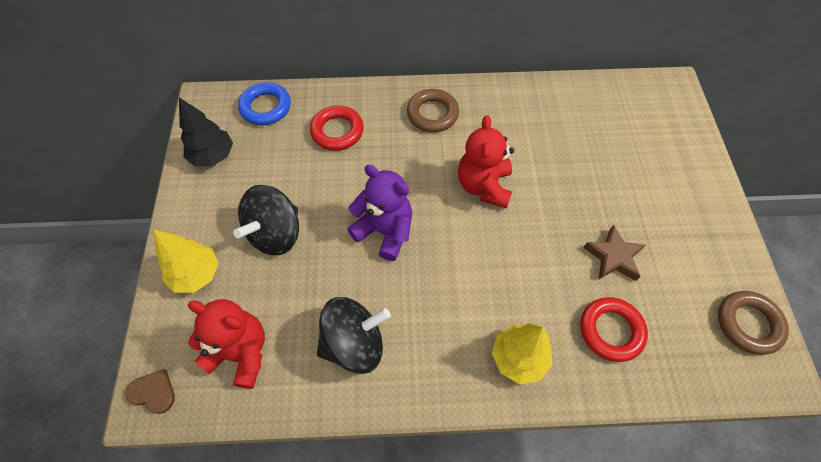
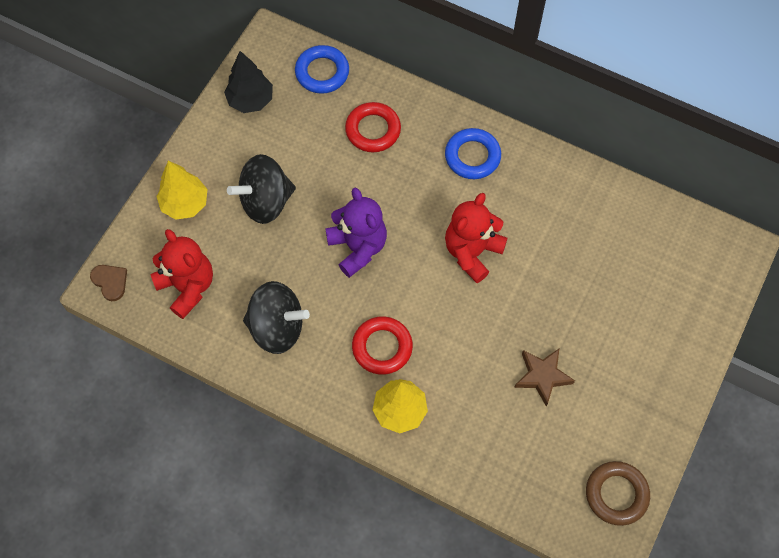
camera: 30 degrees right, 5 degrees up
(432, 114) = (472, 156): brown ring -> blue ring
(611, 331) = (492, 433): red ring -> red ring (382, 347)

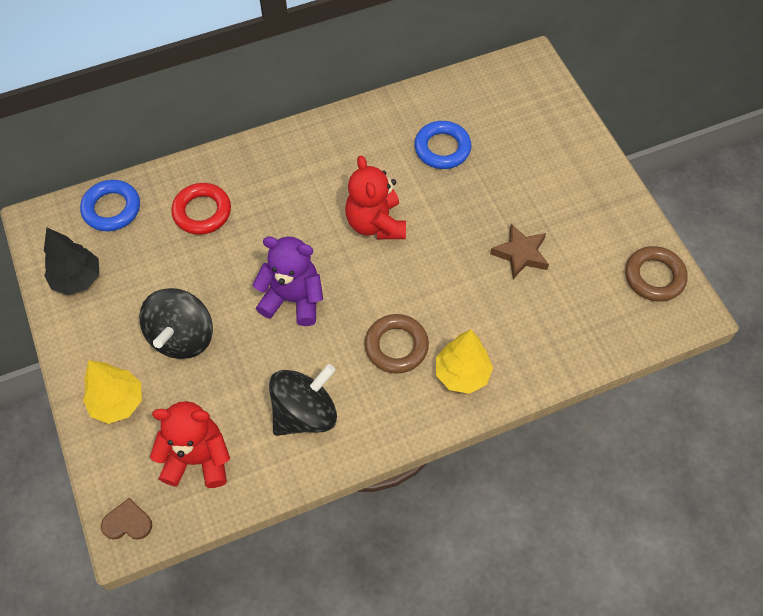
camera: 50 degrees left, 5 degrees down
(382, 347) = (396, 346): red ring -> brown ring
(472, 156) = (296, 163): blue ring -> blue ring (442, 148)

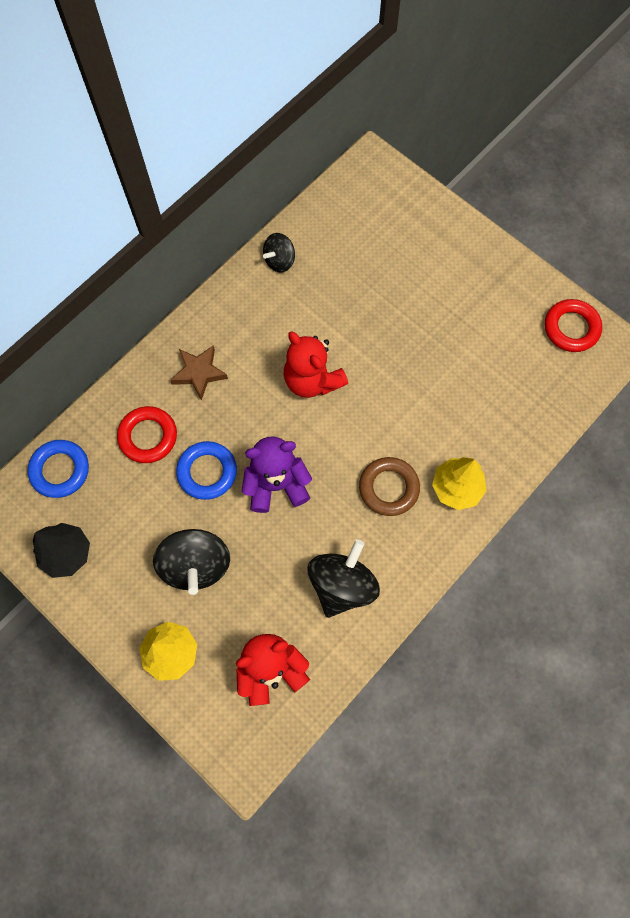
camera: 25 degrees left, 10 degrees up
(127, 522) = (241, 755): brown heart -> none
(401, 113) = (279, 261): none -> black spinning top
(442, 148) = (334, 281): blue ring -> blue ring (207, 472)
(520, 254) = (451, 355): brown star -> brown star (199, 373)
(654, 277) = (571, 328): brown ring -> red ring

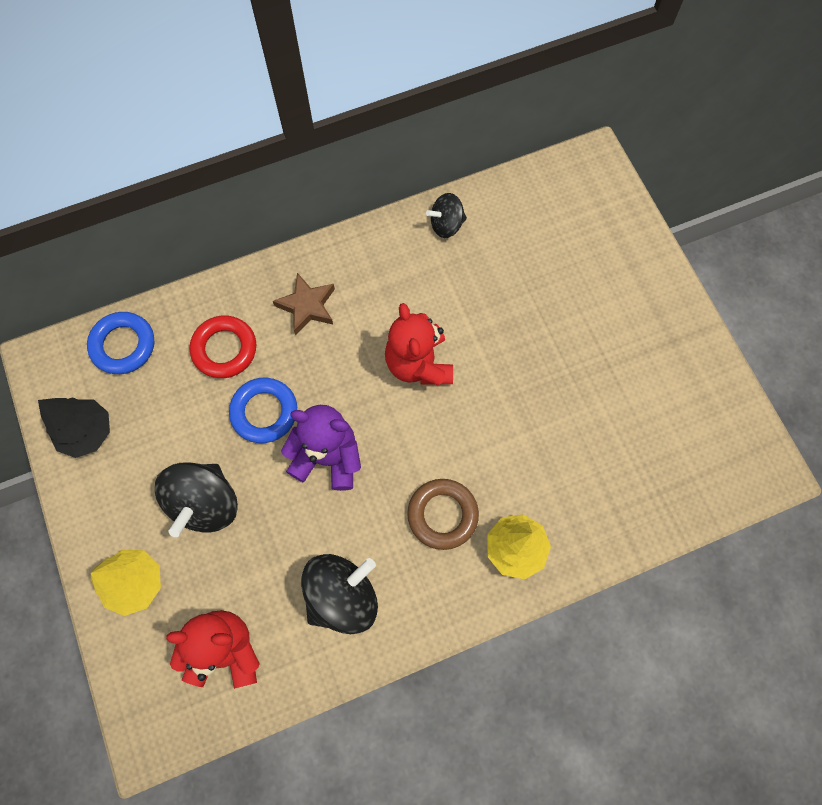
camera: 25 degrees right, 0 degrees up
(571, 328) = (729, 429): red ring -> none

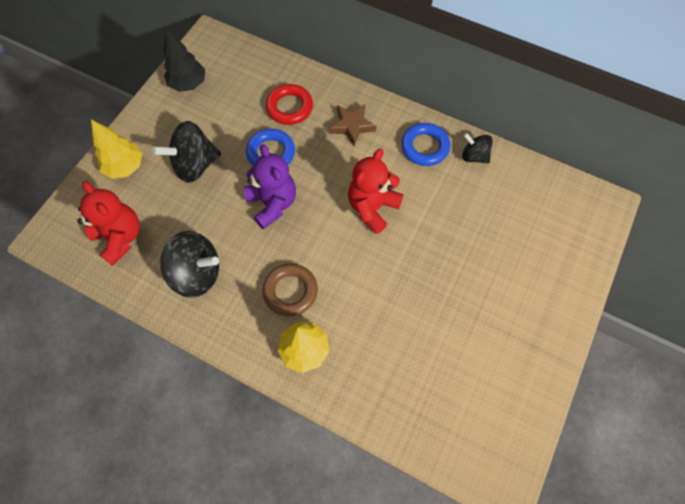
camera: 50 degrees right, 5 degrees down
(123, 345) = (249, 62): blue ring -> blue ring (425, 147)

